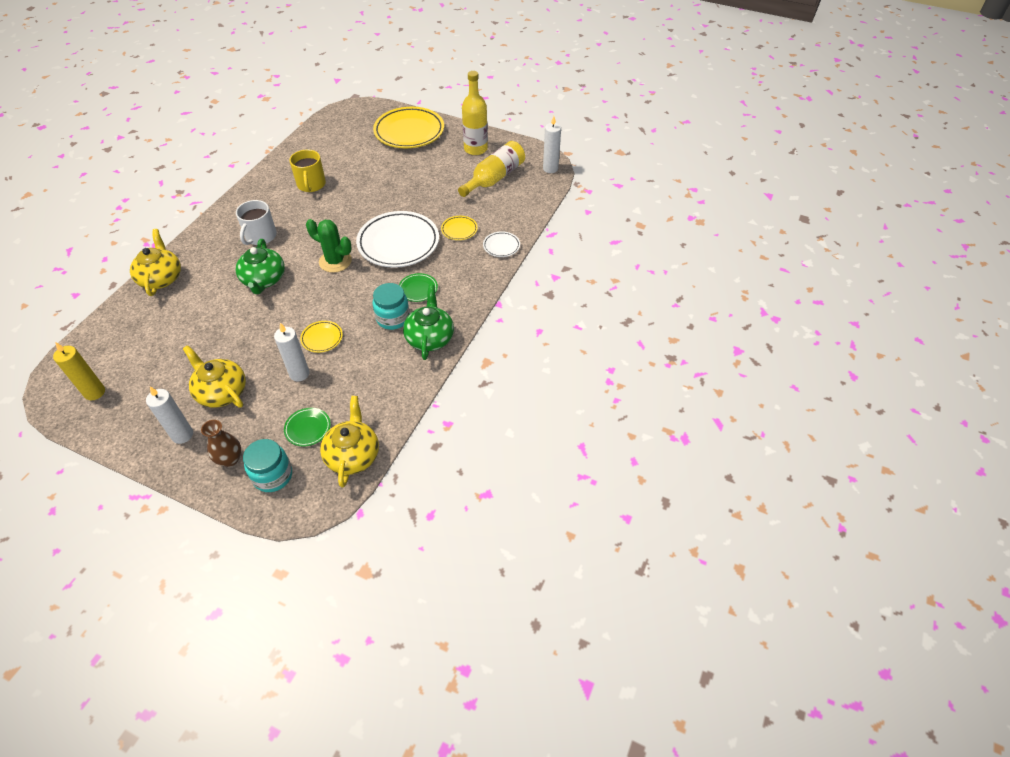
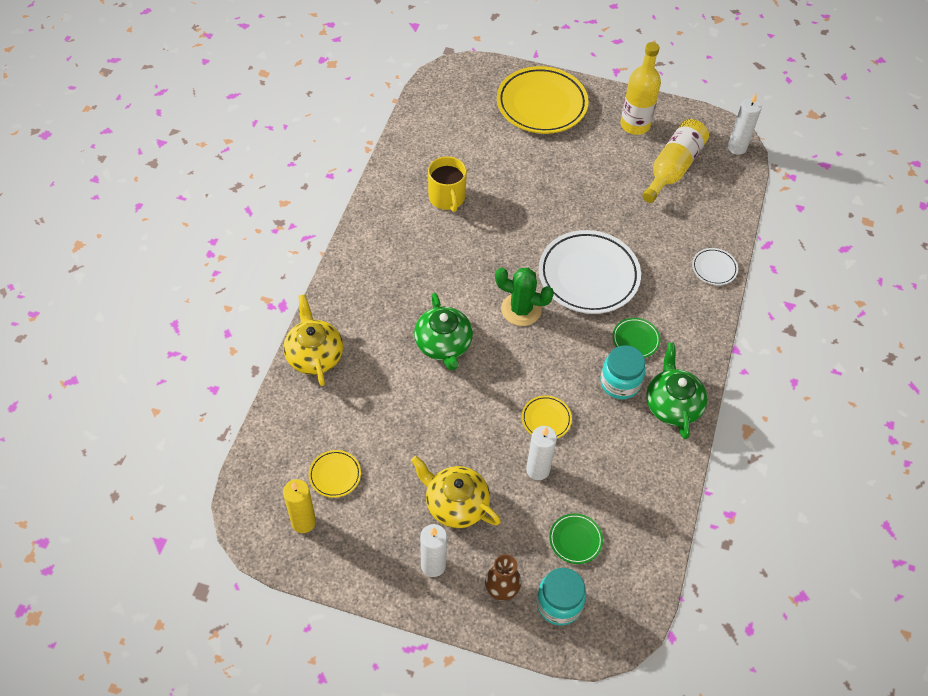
camera: 10 degrees left, 5 degrees up
(260, 236) = (413, 282): white mug -> none
(353, 455) = (639, 567): yellow teapot -> none
(459, 230) = (655, 249): yellow plate -> yellow plate (335, 475)

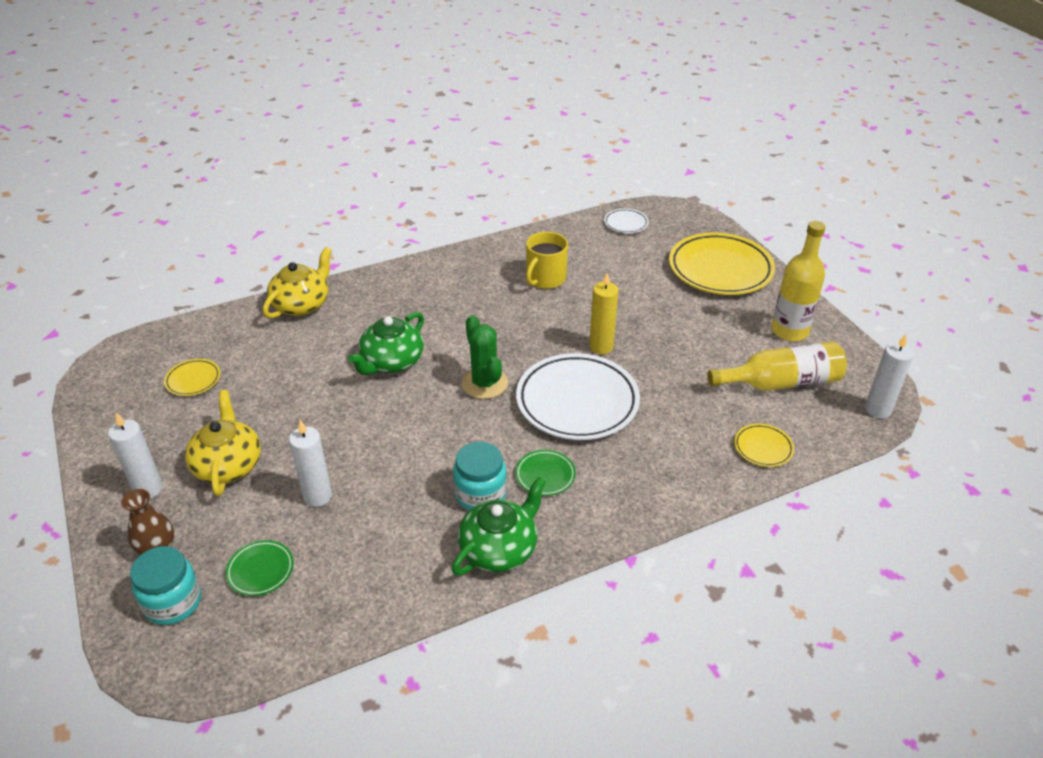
camera: 50 degrees right, 15 degrees down
(303, 522) = (130, 390): yellow candle -> yellow candle (601, 347)
(546, 419) = (381, 468): yellow plate -> yellow plate (763, 448)
(714, 268) = (706, 481): white plate -> white plate (626, 223)

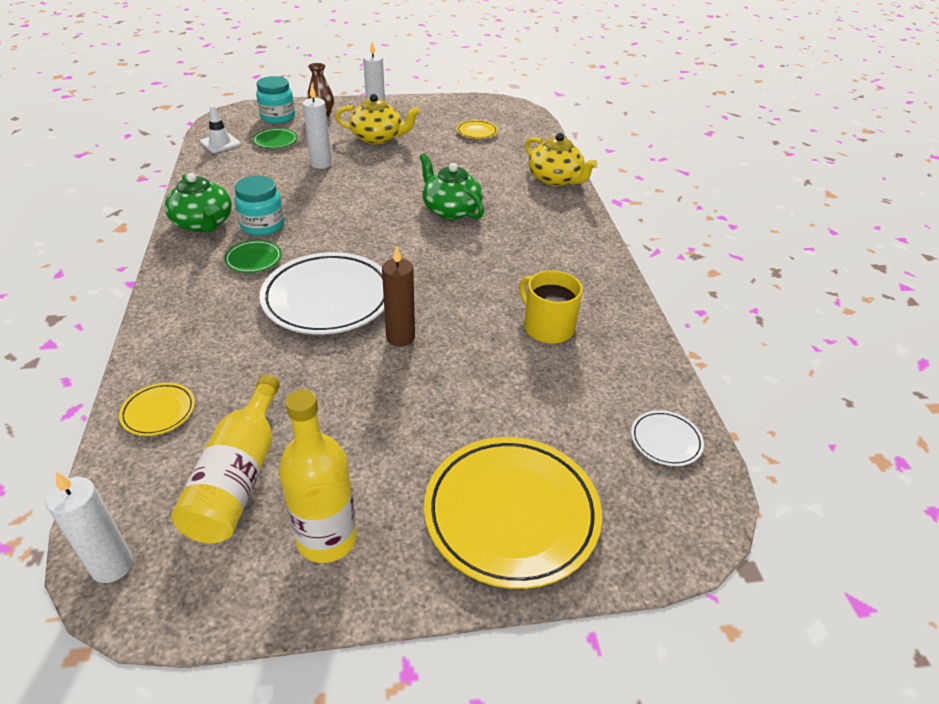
camera: 105 degrees right, 0 degrees up
(281, 635) = (220, 143): none -> white traffic cone
(484, 383) = (391, 251): green cactus -> none
(601, 347) = (400, 337): yellow candle -> brown candle

